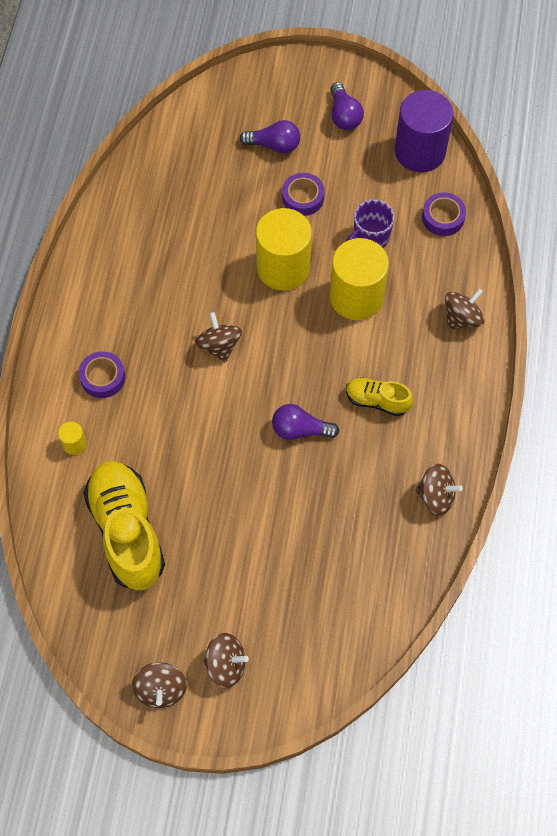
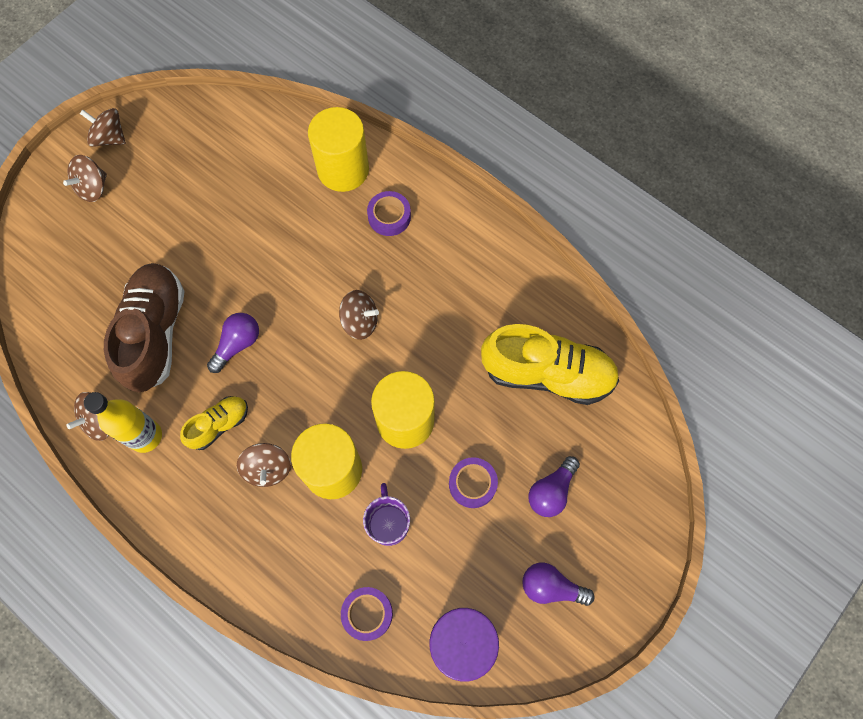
camera: 120 degrees right, 5 degrees up
(74, 444) = (343, 169): yellow cylinder -> yellow cylinder, size x2.39
(127, 531) = (244, 172): yellow shoe -> yellow shoe (547, 374)
(333, 504) = (155, 333): none -> brown shoe
(424, 451) = (145, 436): none -> yellow bottle
(462, 318) = (247, 558): brown spinning top -> brown spinning top (268, 469)

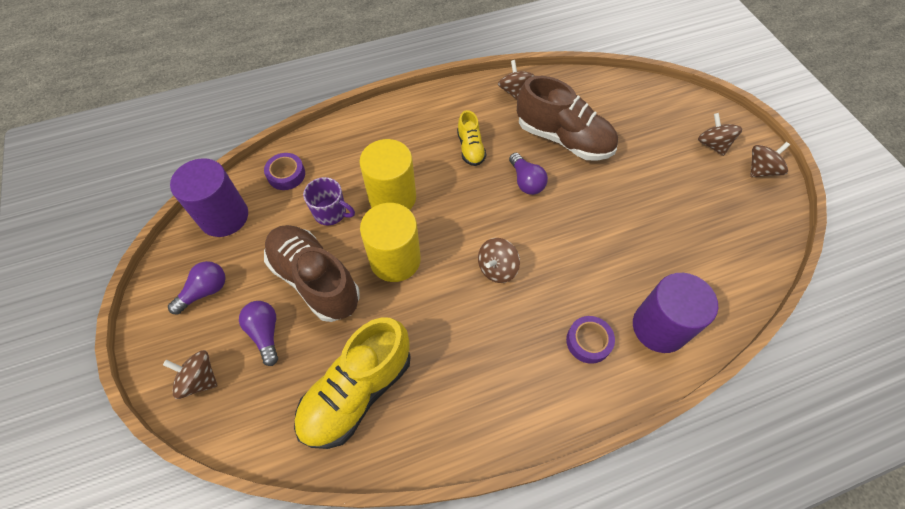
camera: 120 degrees right, 10 degrees down
(145, 436) = (489, 109): yellow bottle -> none
(268, 469) = (420, 162): brown spinning top -> brown spinning top (199, 379)
(343, 169) = (659, 327): yellow cylinder -> purple cylinder
(472, 484) = (315, 280): purple tape -> brown shoe

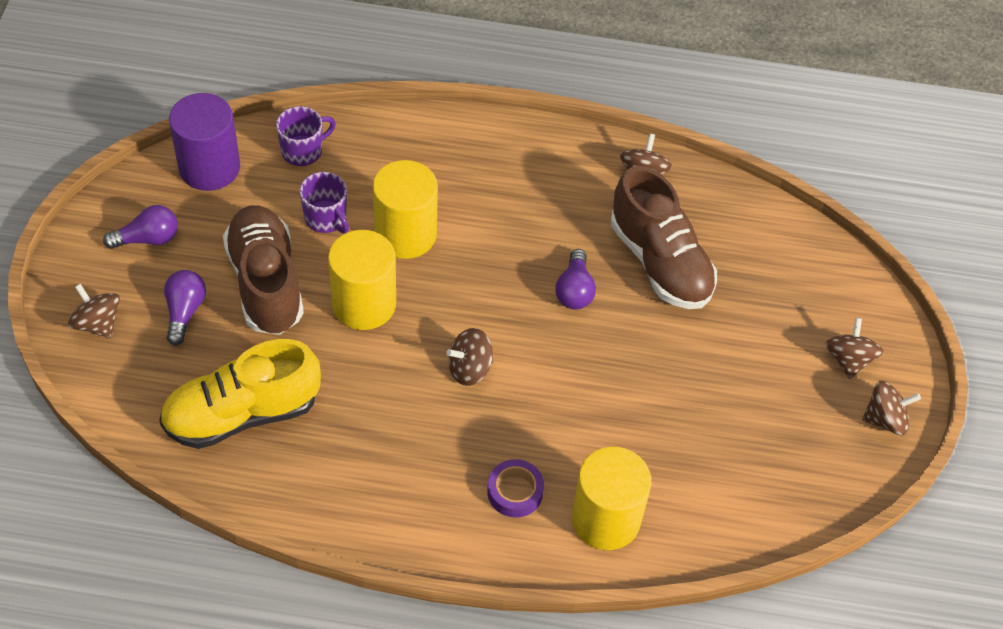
camera: 25 degrees right, 5 degrees down
(286, 175) = (303, 151): purple tape -> purple mug
(470, 148) = (536, 220): yellow shoe -> none
(659, 327) = (605, 519): purple cylinder -> yellow cylinder

